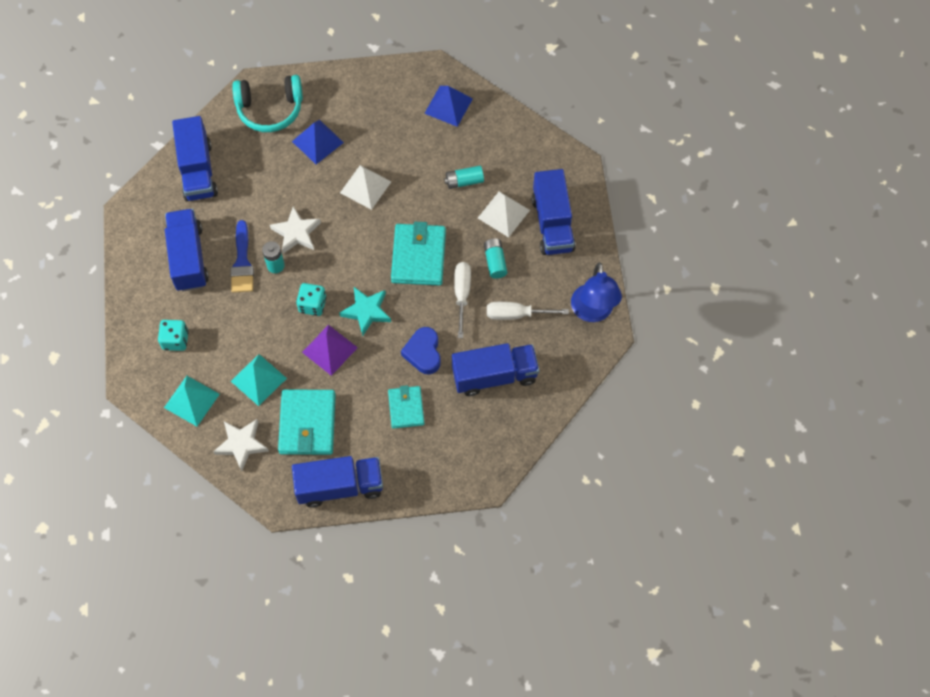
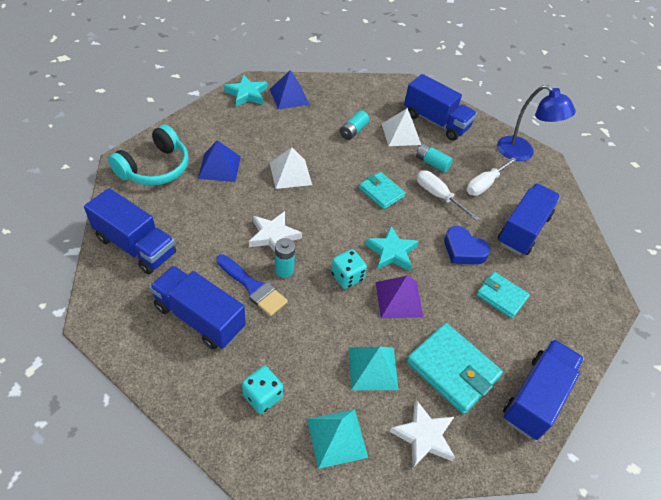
camera: 50 degrees left, 15 degrees down
(414, 78) = (247, 94): none -> turquoise star
(418, 256) = (381, 192): turquoise wallet -> turquoise wallet, size x0.62

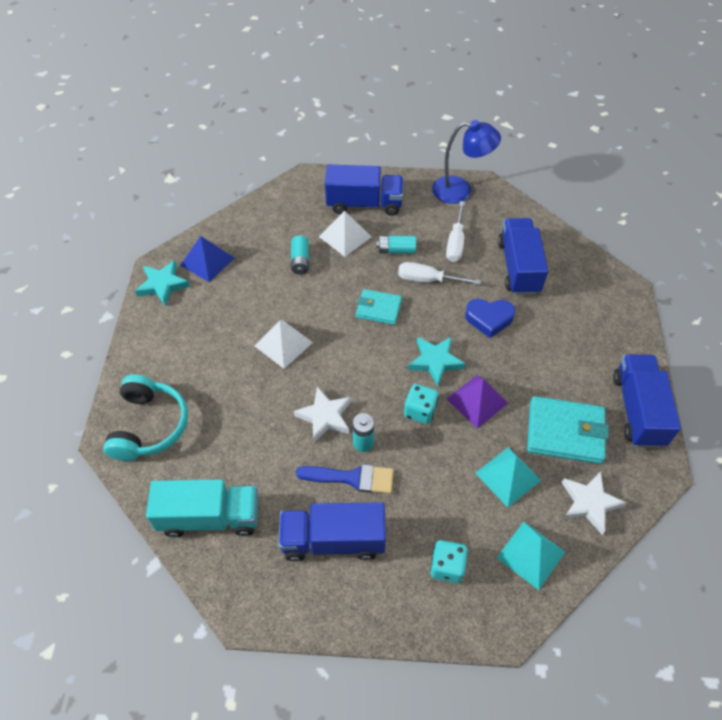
camera: 30 degrees left, 5 degrees up
(135, 246) = (210, 517): blue truck -> turquoise truck
(219, 167) = (211, 382): blue pyramid -> none
(501, 296) = (549, 341): turquoise wallet -> none

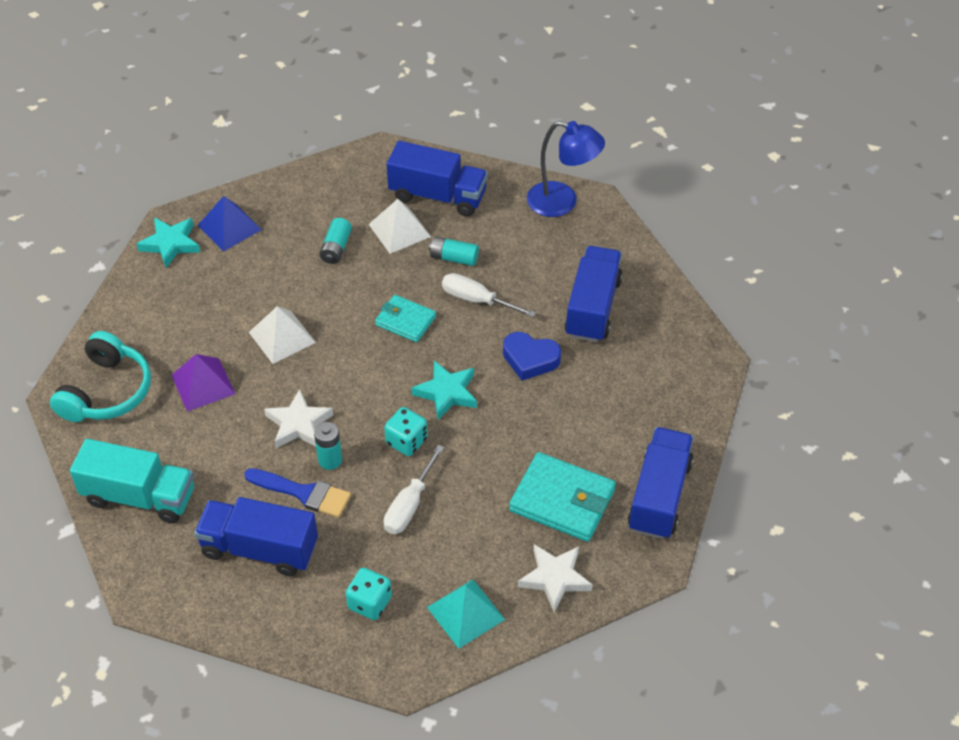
camera: 15 degrees right, 5 degrees down
(455, 242) = (529, 263): white screwdriver -> white screwdriver (410, 504)
(477, 401) = (476, 445): purple pyramid -> purple pyramid (203, 384)
(508, 476) = (476, 531): turquoise pyramid -> none

